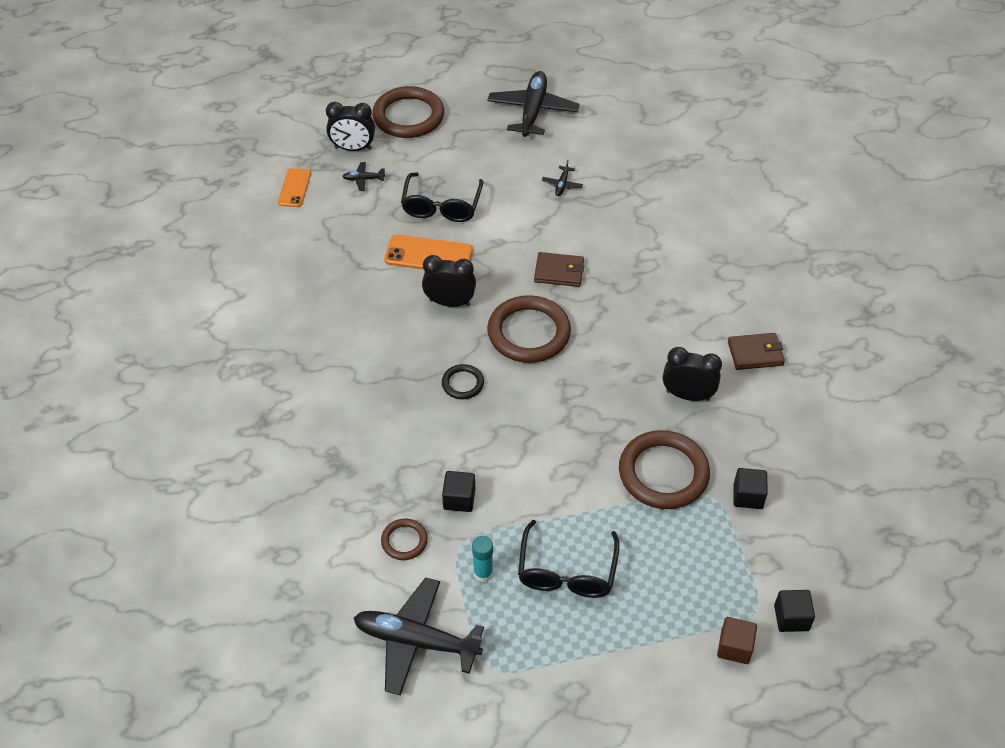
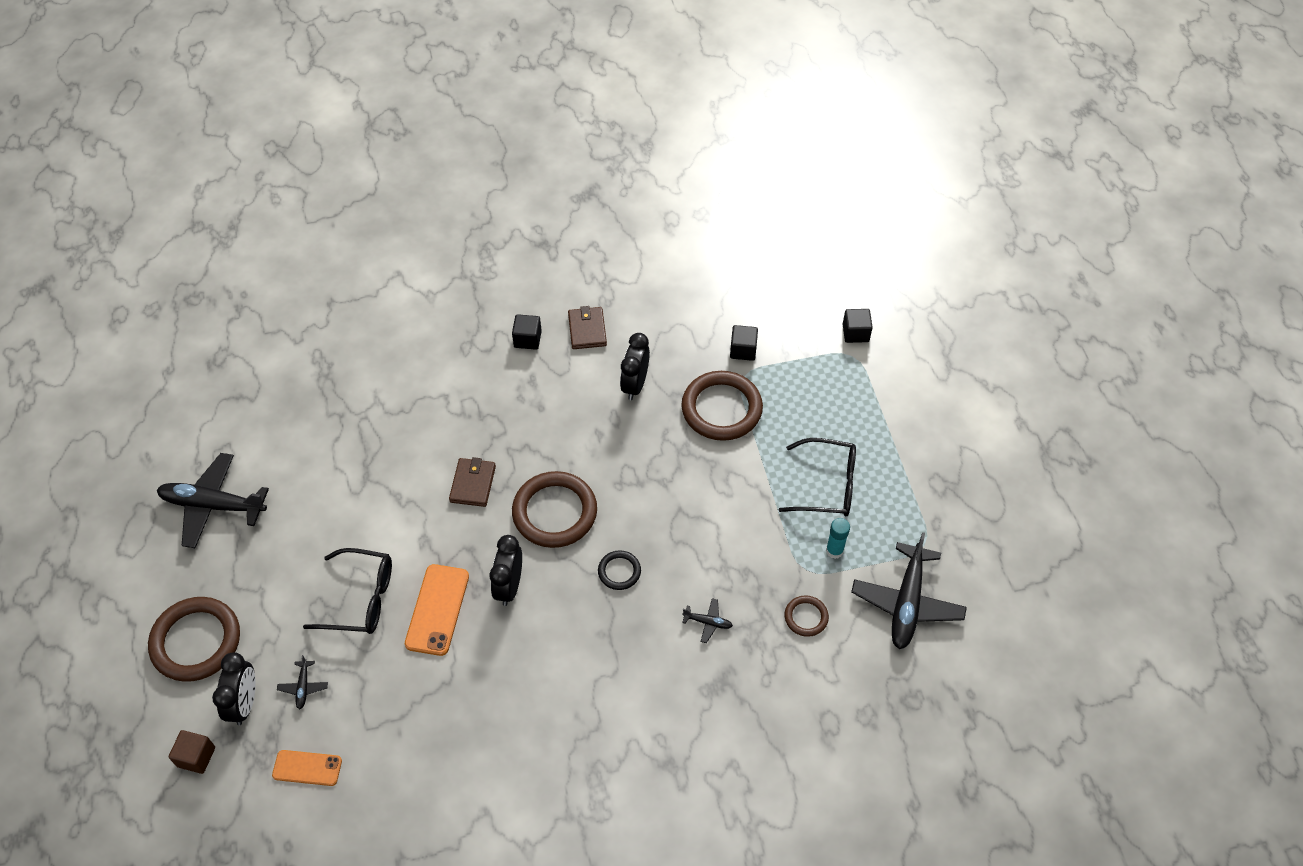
camera: 90 degrees left, 5 degrees up
(459, 499) = (757, 572): black cube -> black cube (527, 339)
(562, 185) = (343, 478): black plane -> black plane (708, 622)
(734, 647) = (885, 372): brown cube -> brown cube (196, 757)

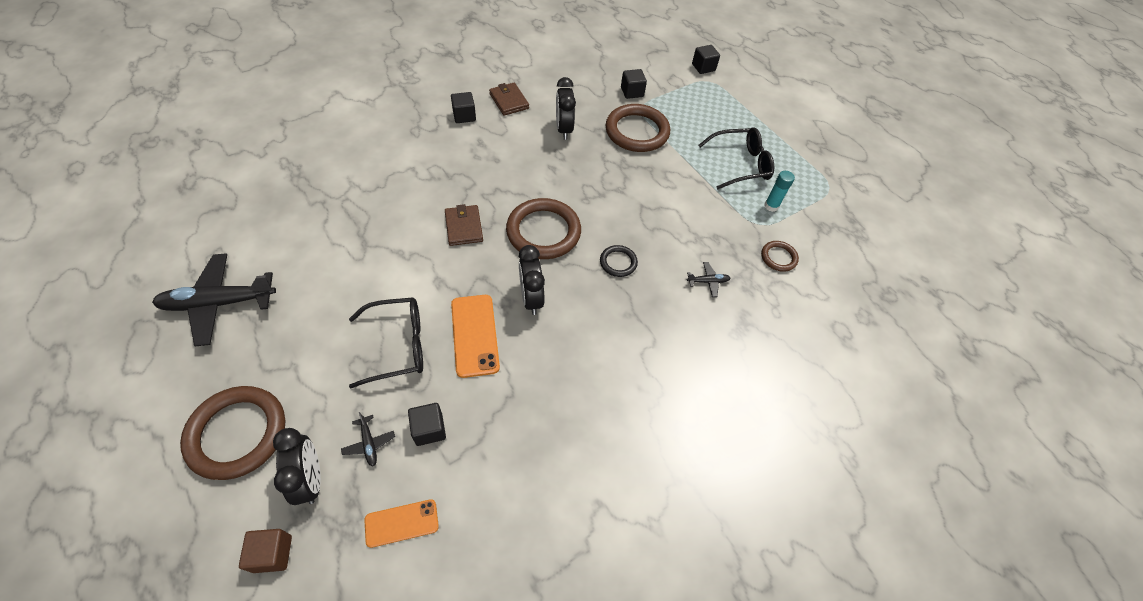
camera: 25 degrees left, 0 degrees up
(360, 691) = (429, 429): none -> black cube
(907, 603) = (842, 228): black plane -> none

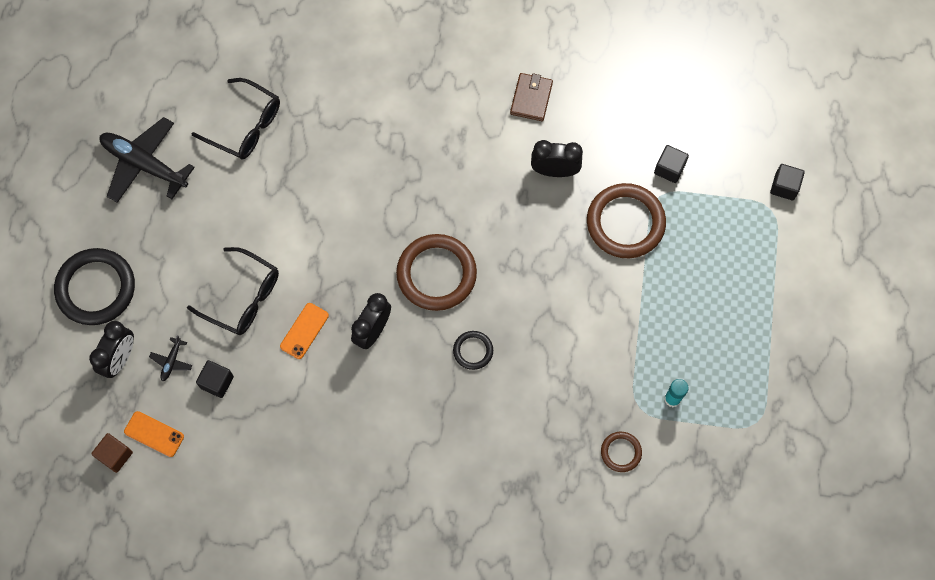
camera: 45 degrees right, 15 degrees up
(237, 434) = (96, 288): brown ring -> black ring
(272, 553) = (69, 392): brown cube -> brown cube (115, 455)
(464, 116) = (472, 90): black cube -> none
(464, 227) = (374, 221): brown wallet -> none
(475, 335) = (304, 331): orange phone -> orange phone, size x0.65
(564, 129) = (554, 171): black clock -> black clock turned 60 degrees clockwise
(708, 281) = (532, 426): black plane -> none
(740, 164) = (692, 333): black glasses -> black glasses (245, 126)

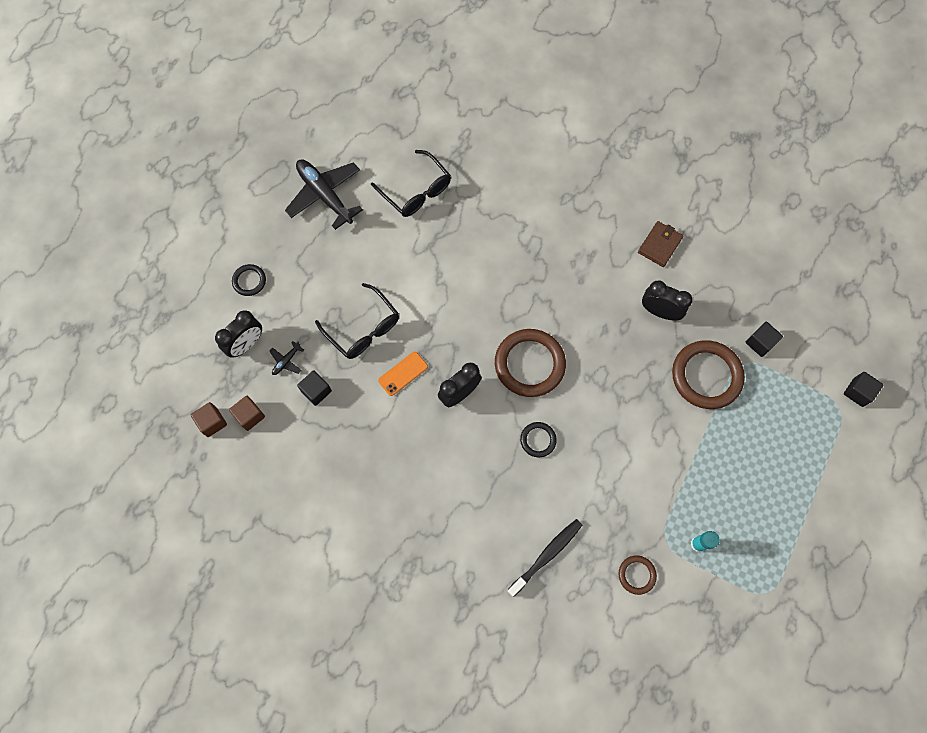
camera: 20 degrees right, 0 degrees up
(96, 288) = (249, 281): black ring -> black ring, size x0.49
(154, 434) = (250, 416): orange phone -> brown cube
(522, 466) = (546, 556): none -> black toothbrush

